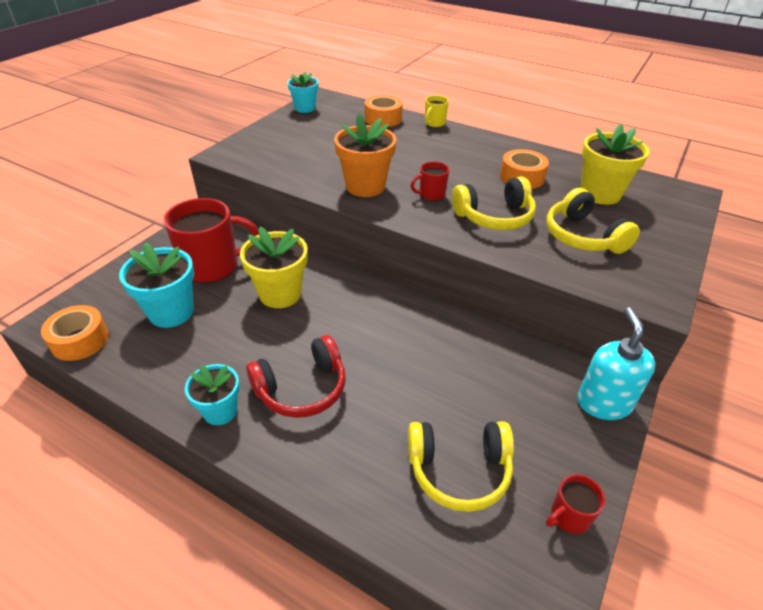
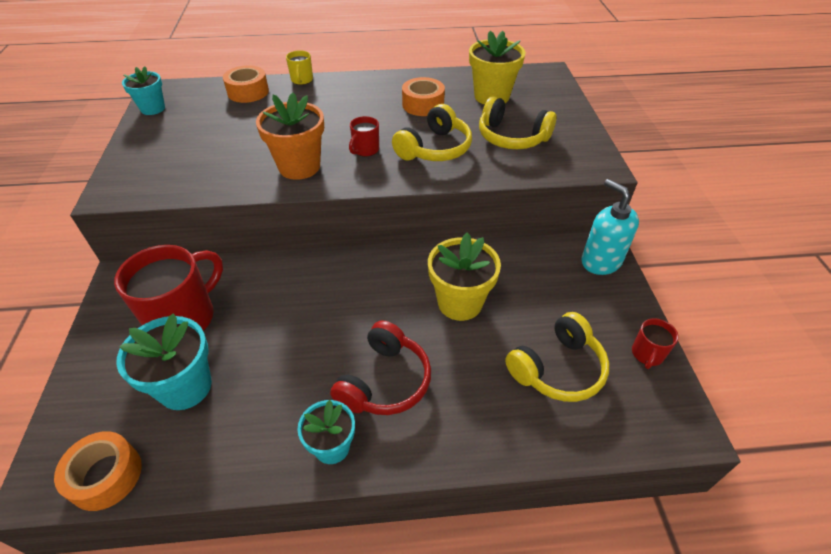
camera: 35 degrees left, 5 degrees up
(280, 294) = (282, 309): yellow flower pot -> yellow flower pot (460, 303)

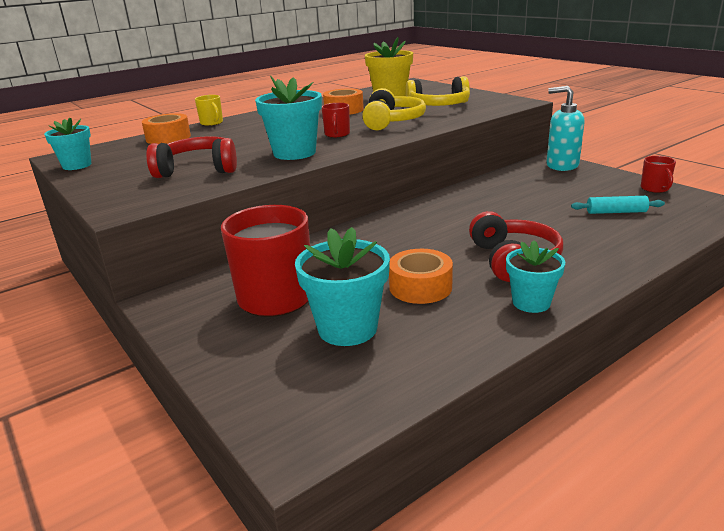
camera: 30 degrees left, 20 degrees down
(106, 476) = (358, 406): orange tape -> orange tape (420, 287)
(211, 158) = (198, 169): none -> red headphones
(299, 167) = (294, 153): orange flower pot -> turquoise flower pot
(460, 303) = (502, 209): yellow flower pot -> none
(557, 369) = (616, 212): yellow headphones -> turquoise rolling pin

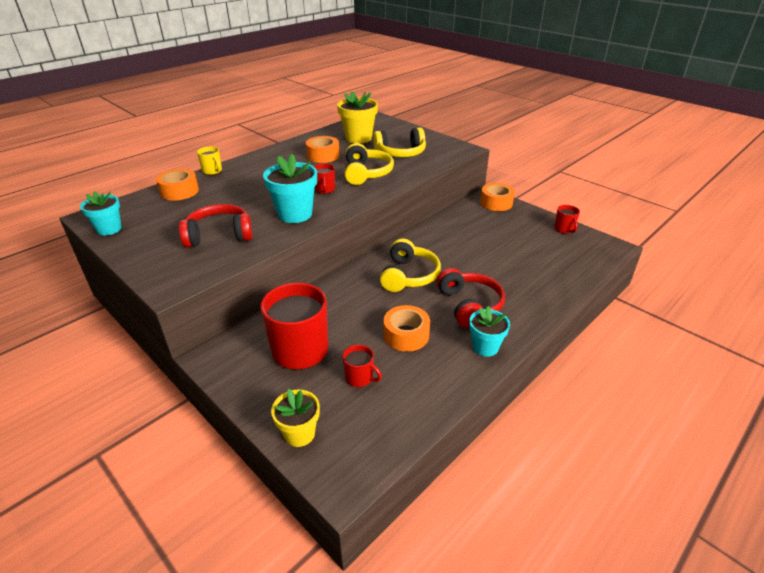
camera: 10 degrees left, 10 degrees up
(249, 384) = (299, 433): none -> yellow flower pot
(347, 328) = (360, 378): turquoise flower pot -> red mug
(435, 230) = (409, 276): none -> yellow headphones
(562, 165) = (496, 203): turquoise soap dispenser -> orange tape
(616, 212) = (538, 254): turquoise rolling pin -> none

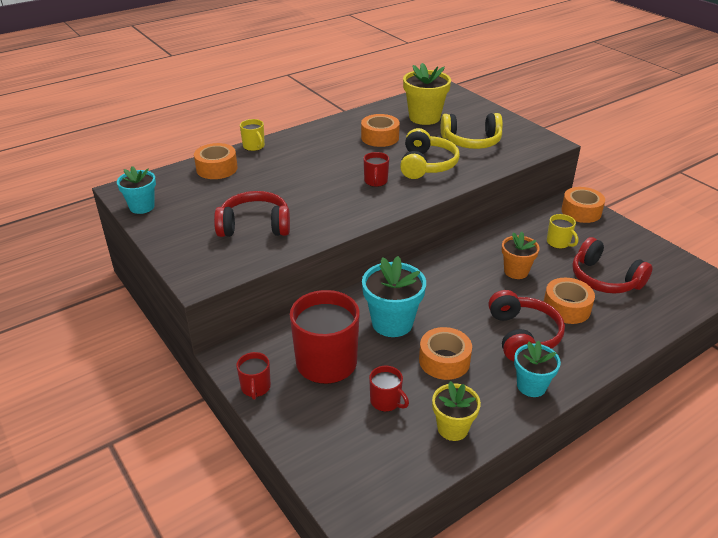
camera: 10 degrees right, 0 degrees up
(295, 214) = (338, 209): turquoise flower pot -> turquoise flower pot (392, 323)
(299, 433) = (315, 451): yellow flower pot -> yellow flower pot (452, 428)
(409, 276) = (459, 292): yellow headphones -> none
(453, 254) = (516, 271): none -> orange flower pot
(483, 228) = (559, 243): none -> yellow mug
(500, 279) = (566, 308): none -> orange tape
(526, 253) = (604, 279): none -> red headphones
(564, 229) = (659, 254): red mug -> red mug (255, 388)

